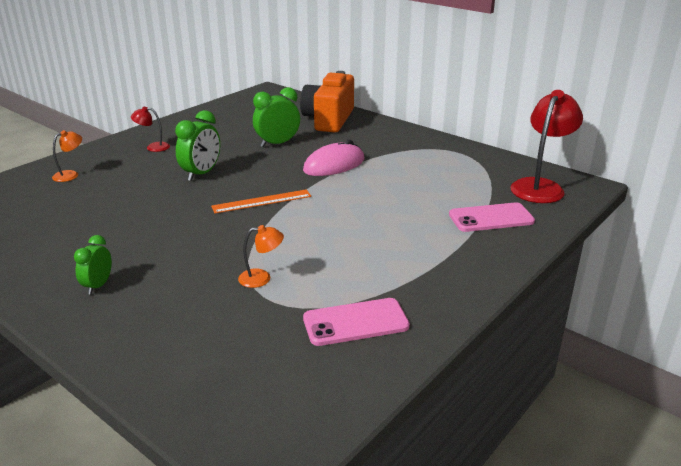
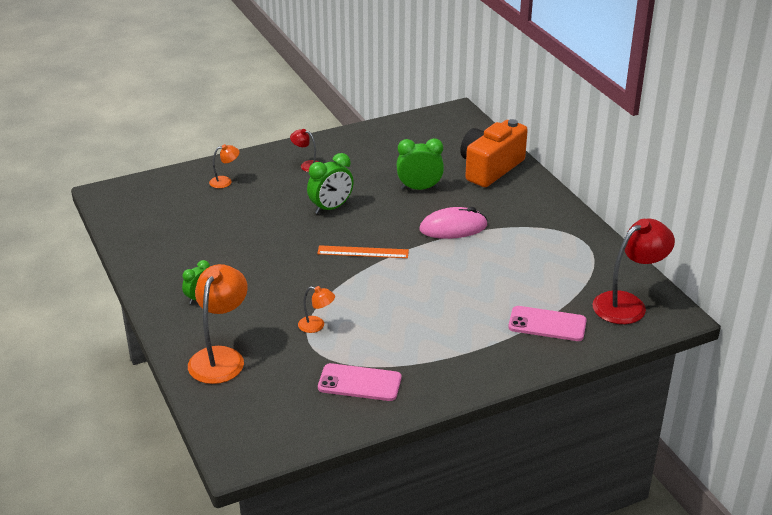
camera: 25 degrees right, 5 degrees up
(164, 343) = (220, 357): none -> orange lamp

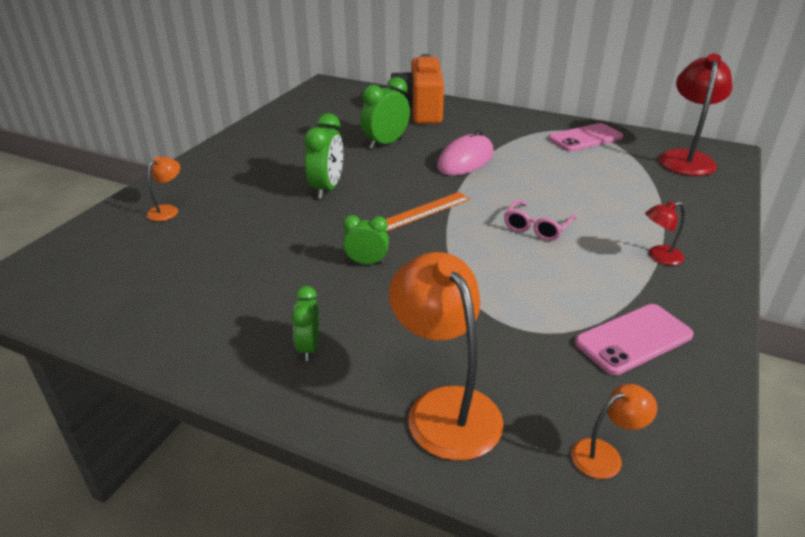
camera: 40 degrees left, 0 degrees up
(286, 268) = (366, 262): none -> green clock
(307, 165) = (245, 164): red lamp -> red lamp (659, 257)
(316, 326) = (492, 304): orange lamp -> orange lamp (605, 455)
(418, 297) = (537, 227): none -> pink glasses
(547, 324) = (668, 198): pink phone -> pink phone (585, 138)

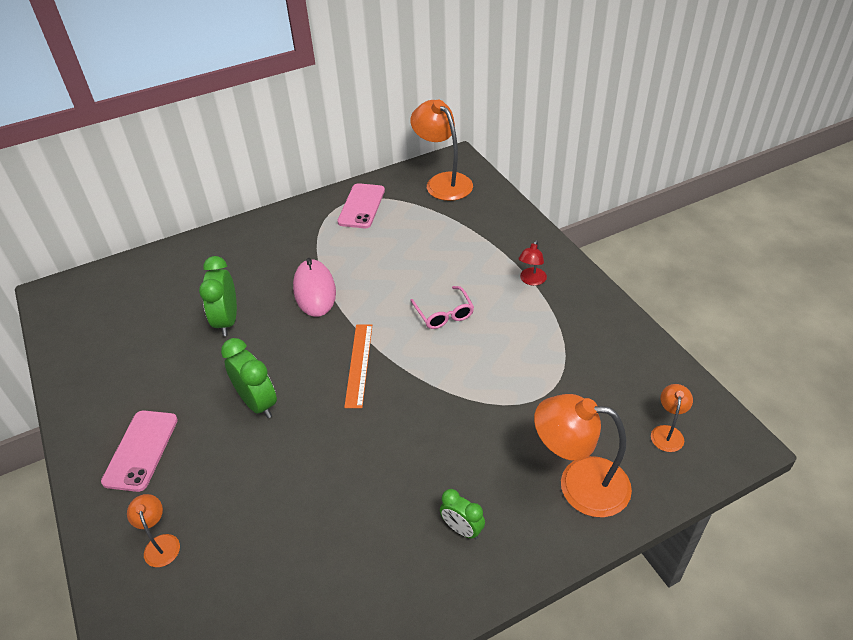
camera: 50 degrees left, 10 degrees up
(366, 262) = (392, 437): green clock -> none
(419, 110) = (196, 264): orange camera -> none
(633, 339) = (592, 351): pink phone -> pink phone (141, 450)
(686, 158) = (443, 182): red lamp -> orange lamp

